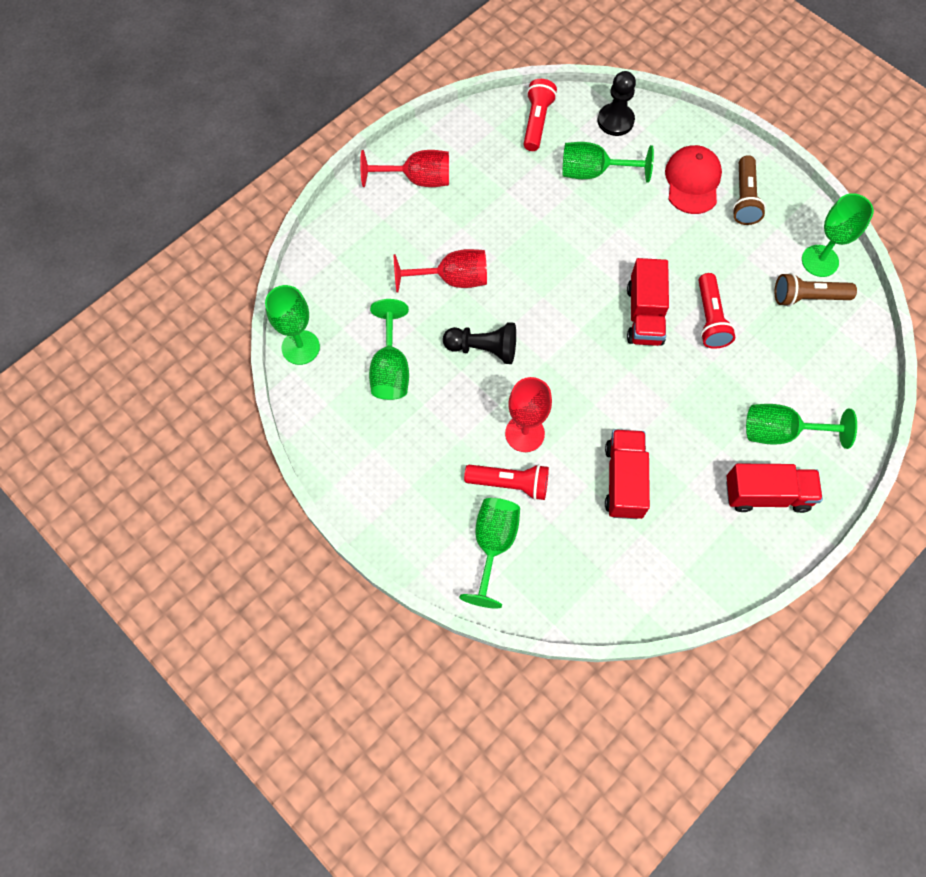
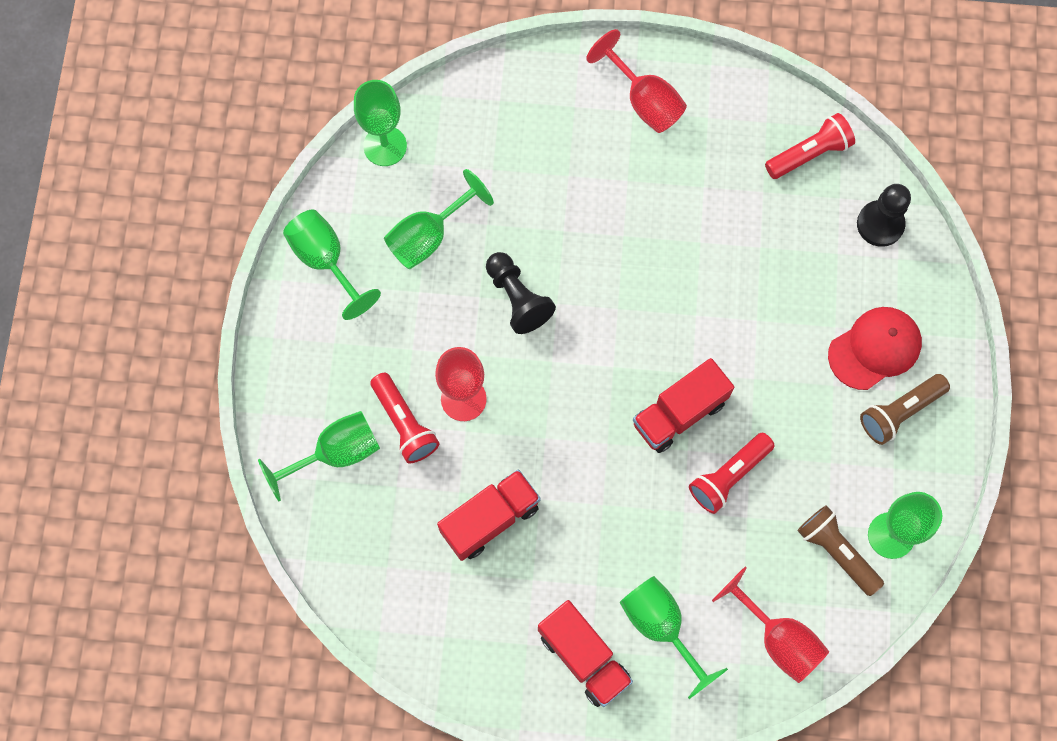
camera: 50 degrees right, 5 degrees up
(452, 279) = (565, 215): red goblet -> red goblet (778, 638)
(593, 172) = (799, 249): green goblet -> green goblet (325, 261)

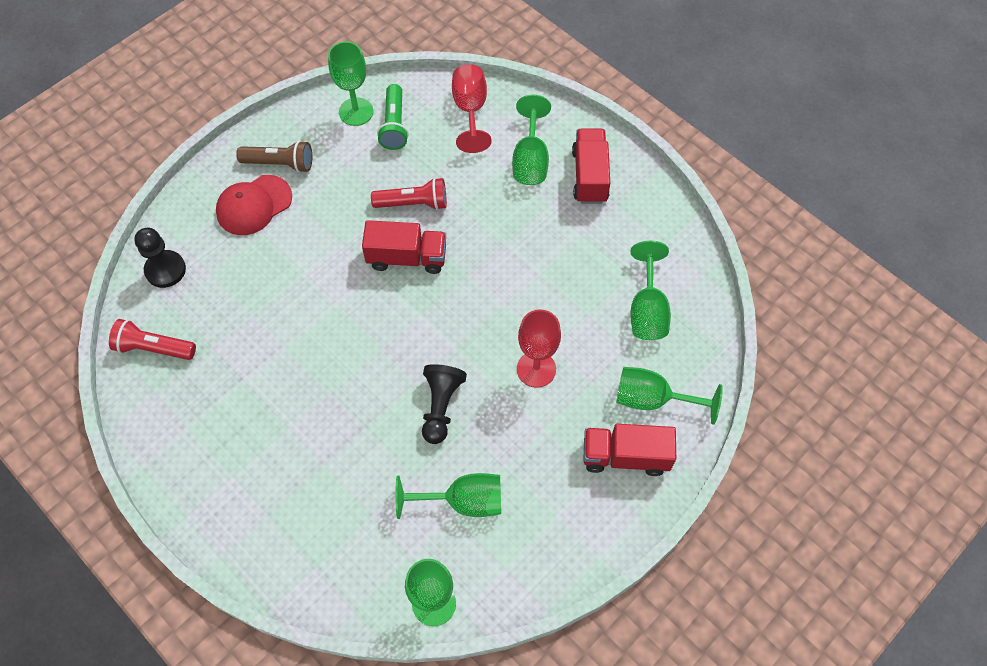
camera: 140 degrees left, 10 degrees down
(325, 261) = (554, 544): green goblet -> green goblet (647, 310)
(404, 424) = (589, 383): red flashlight -> none
(490, 519) = (582, 285): red truck -> red truck (625, 456)
(644, 101) = (216, 477): red goblet -> none
(836, 551) = (394, 125): brown flashlight -> green flashlight
(875, 349) = (254, 205): red cap -> red cap turned 45 degrees counterclockwise

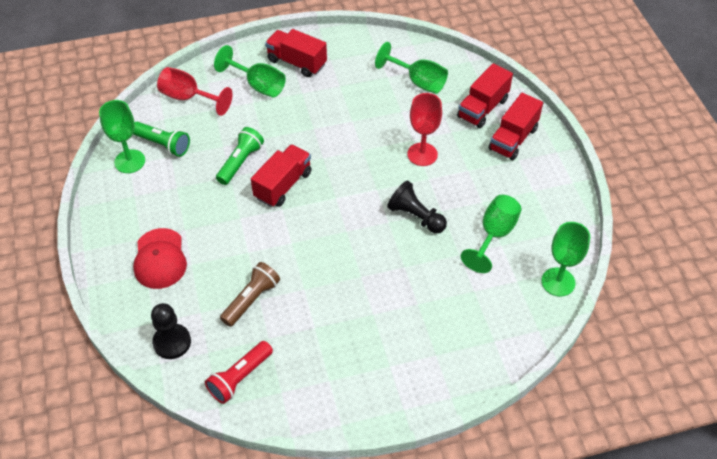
camera: 60 degrees left, 10 degrees down
(280, 164) = (135, 227): brown flashlight -> brown flashlight (251, 299)
(414, 203) = (240, 162): red flashlight -> green flashlight
(652, 399) = (482, 108): green goblet -> red truck

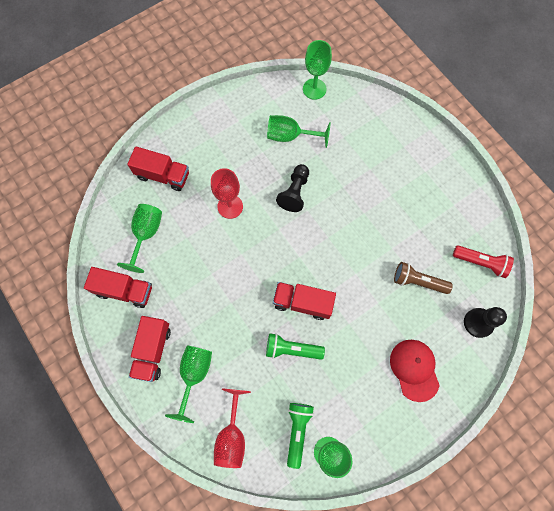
camera: 110 degrees left, 20 degrees up
(160, 259) = (414, 369): red cap -> red cap turned 75 degrees counterclockwise
(513, 139) = (190, 145): red truck -> red truck (124, 290)

